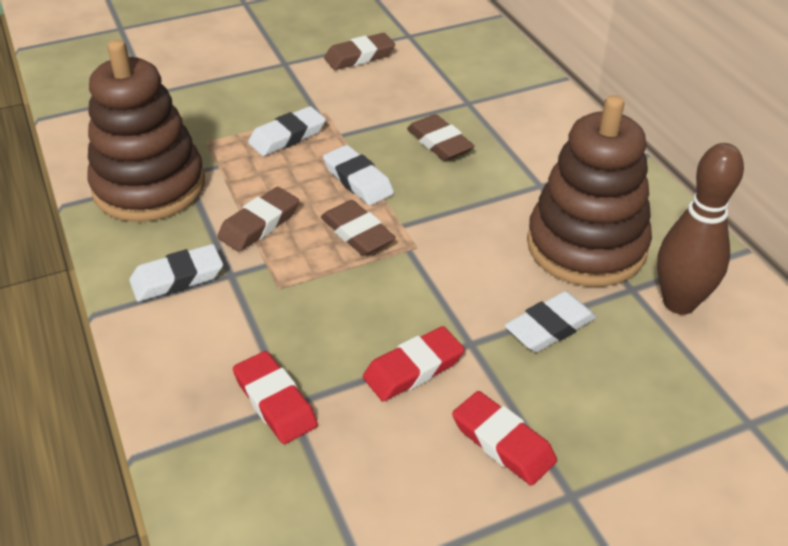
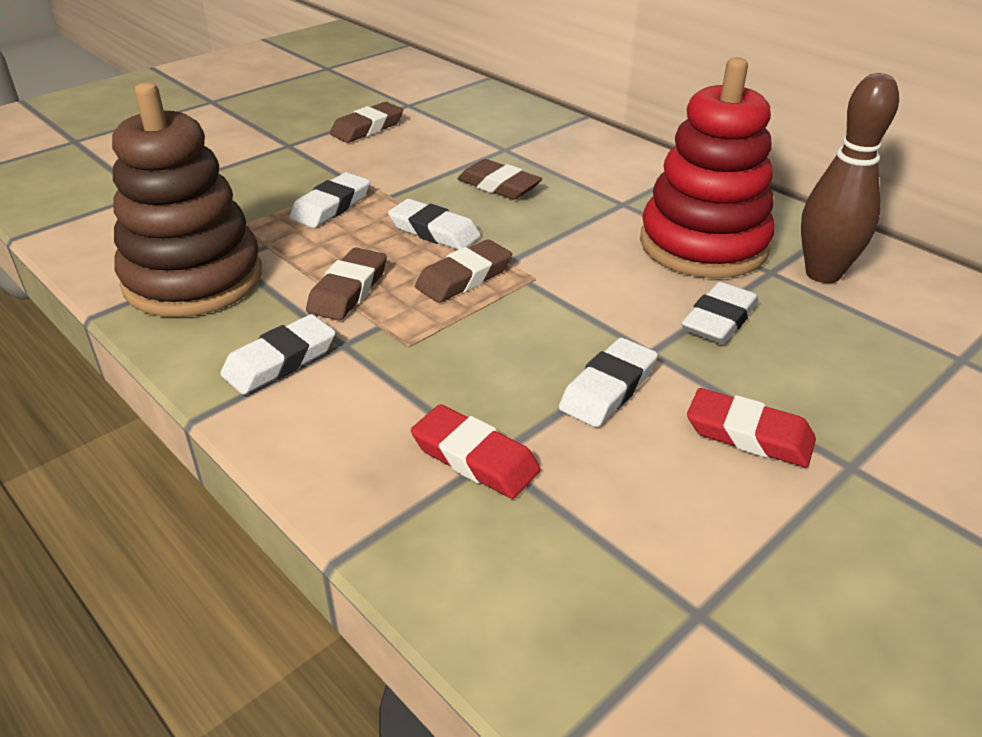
camera: 20 degrees left, 5 degrees down
(357, 233) = (464, 277): brown eraser -> brown eraser turned 75 degrees counterclockwise
(413, 369) = (608, 388): red eraser -> white eraser
(586, 246) = (703, 245): brown stacking toy -> red stacking toy

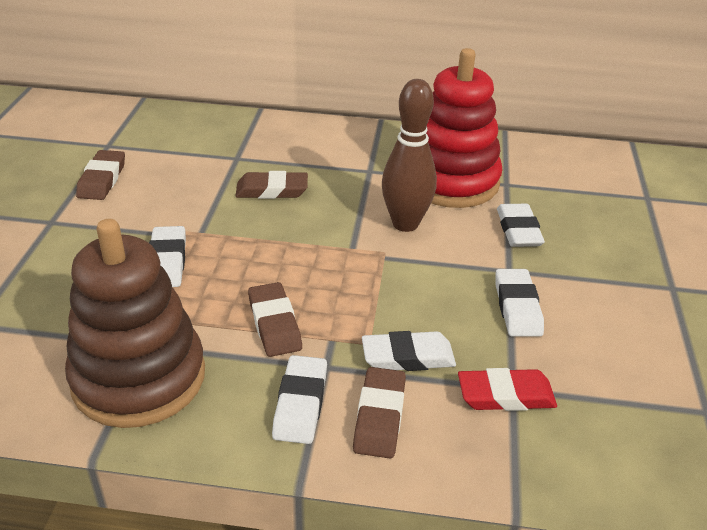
camera: 40 degrees left, 0 degrees up
(434, 231) = (273, 247): white eraser -> white eraser (408, 357)
(464, 277) = (340, 274): brown eraser -> brown eraser (379, 416)
(749, 434) = (613, 296): red eraser -> none
(823, 274) = (533, 173): brown bowling pin -> brown bowling pin (405, 224)

